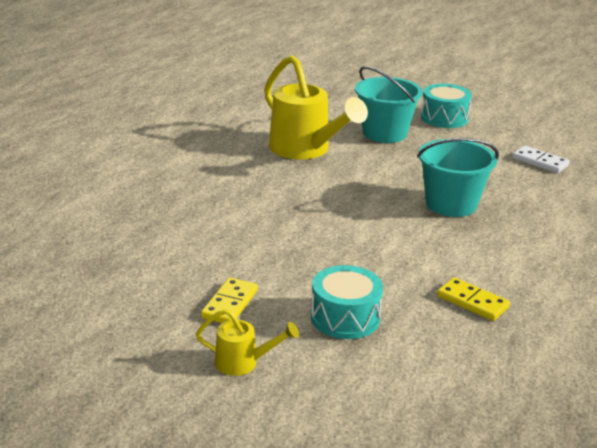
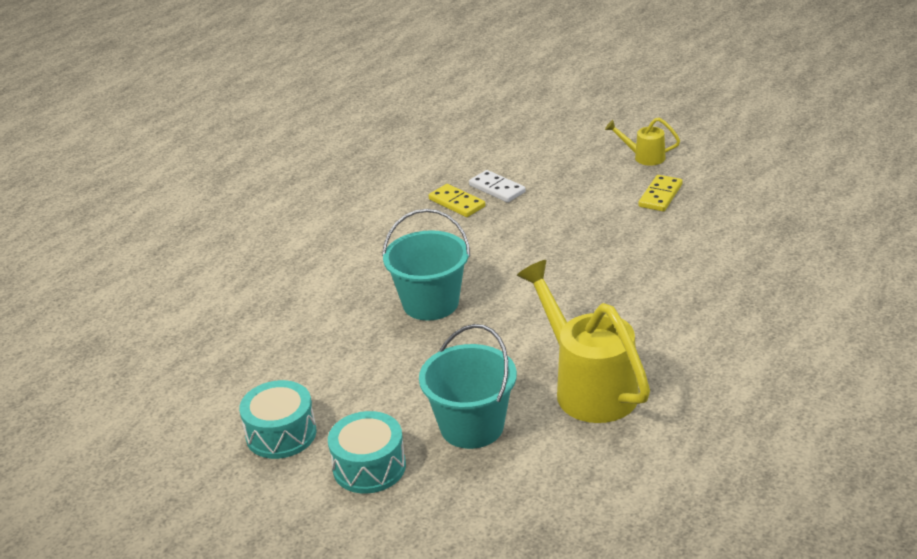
camera: 170 degrees left, 5 degrees up
(345, 317) = (565, 188): turquoise drum -> turquoise drum (281, 434)
(540, 162) = (286, 373): white domino -> white domino (497, 189)

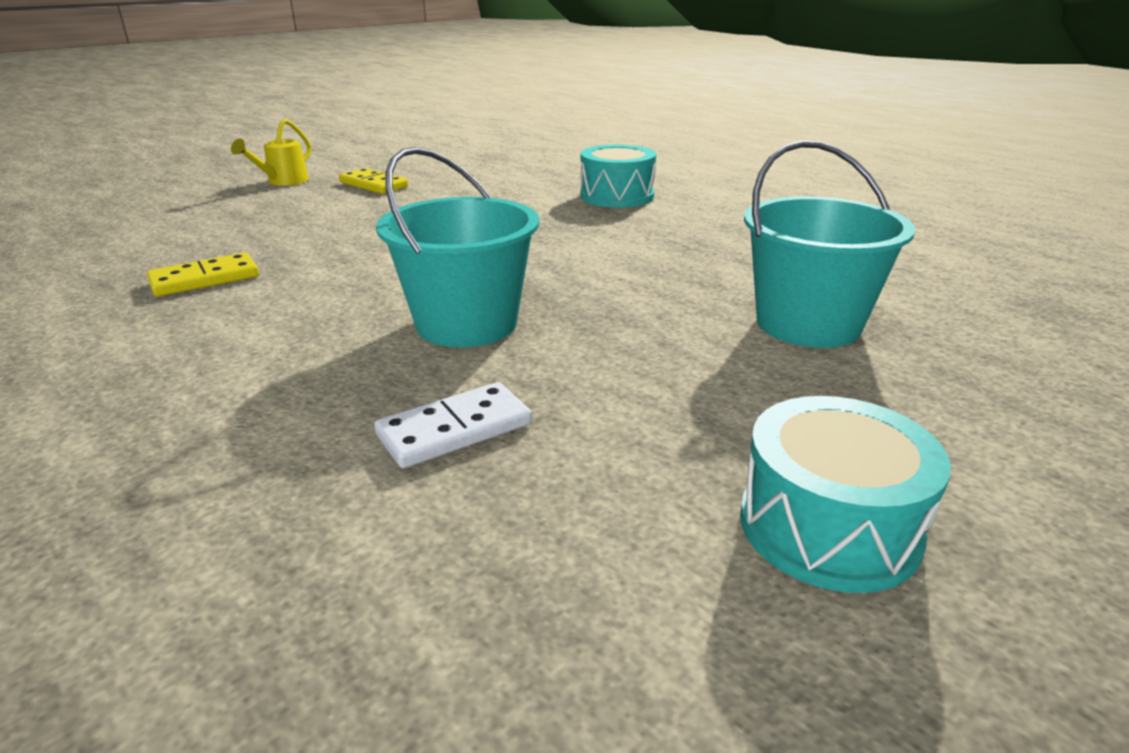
camera: 80 degrees left, 5 degrees down
(369, 467) = (925, 419): turquoise drum -> turquoise drum (617, 196)
(497, 189) = (214, 251): white domino -> white domino (455, 430)
(588, 387) = (730, 251): yellow watering can -> none

